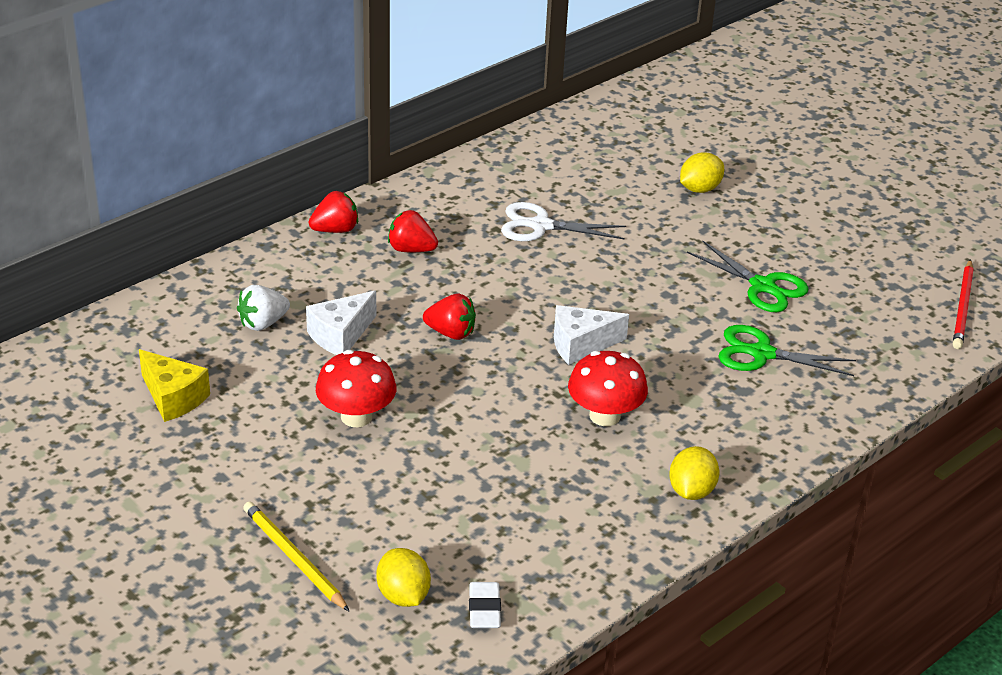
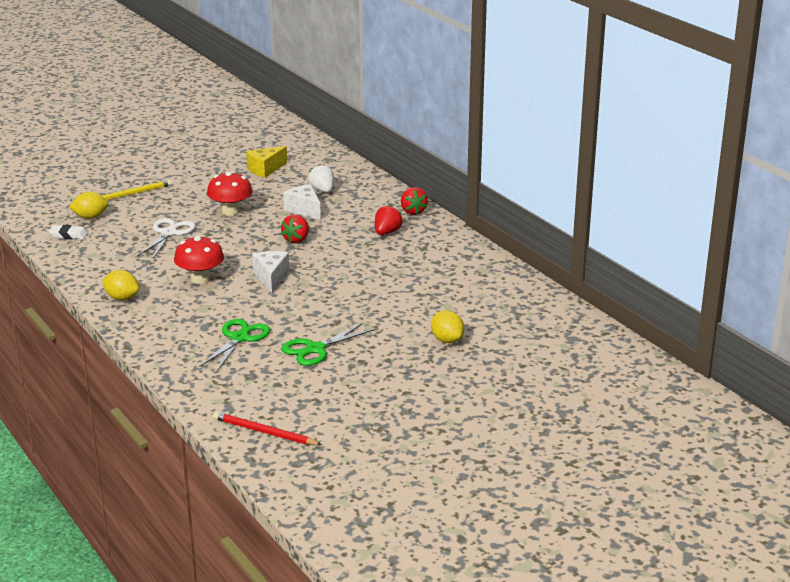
camera: 100 degrees right, 10 degrees down
(540, 226) = (406, 275): white scissors -> white scissors (169, 233)

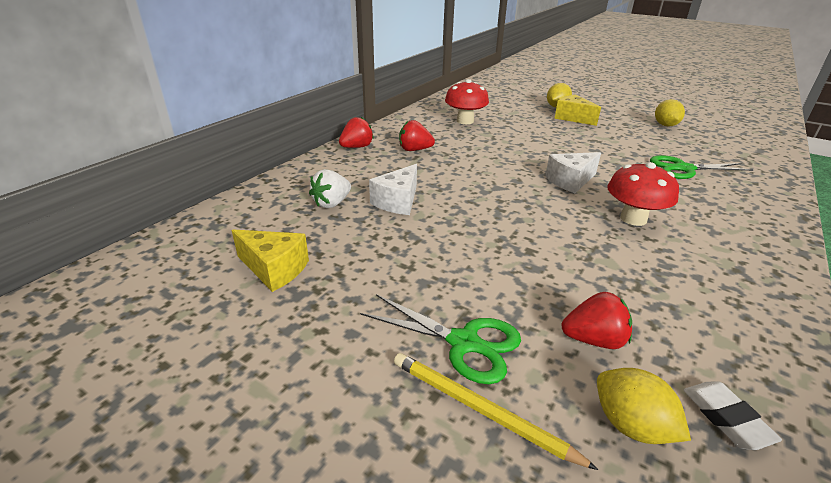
camera: 115 degrees left, 5 degrees up
(122, 298) = (754, 257): yellow lemon -> yellow lemon (665, 125)
(169, 233) = (568, 286): white scissors -> none
(230, 211) = (448, 254): red mushroom -> red mushroom (465, 121)
(264, 432) = (754, 134): red pencil -> none
(296, 240) = (477, 188): red strawberry -> red strawberry (593, 340)
(315, 349) = (641, 139): green scissors -> green scissors (464, 343)
(403, 335) = (573, 118): none -> yellow cheese

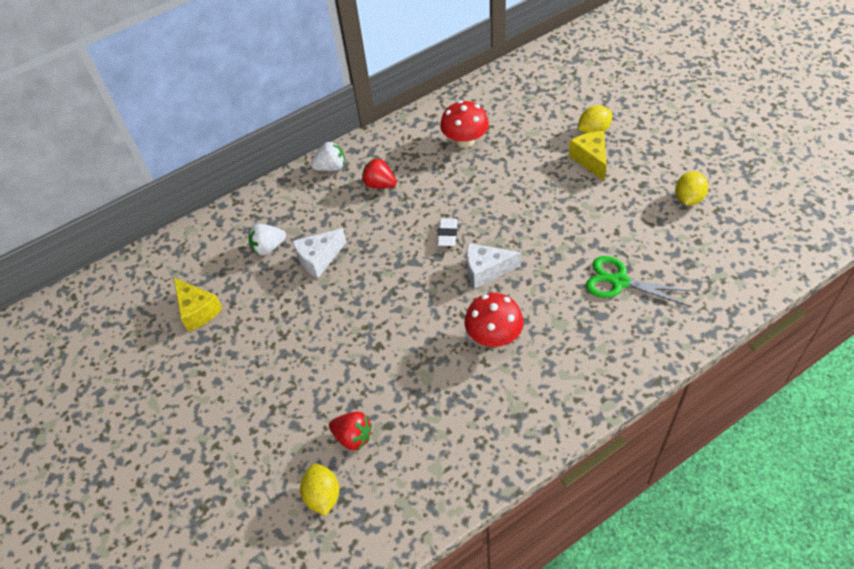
camera: 30 degrees right, 20 degrees up
(356, 147) = (331, 167): red strawberry -> white strawberry
(464, 343) = (275, 411): green scissors -> none
(480, 409) = (253, 457): yellow pencil -> none
(726, 418) = (378, 512): white eraser -> white eraser (447, 234)

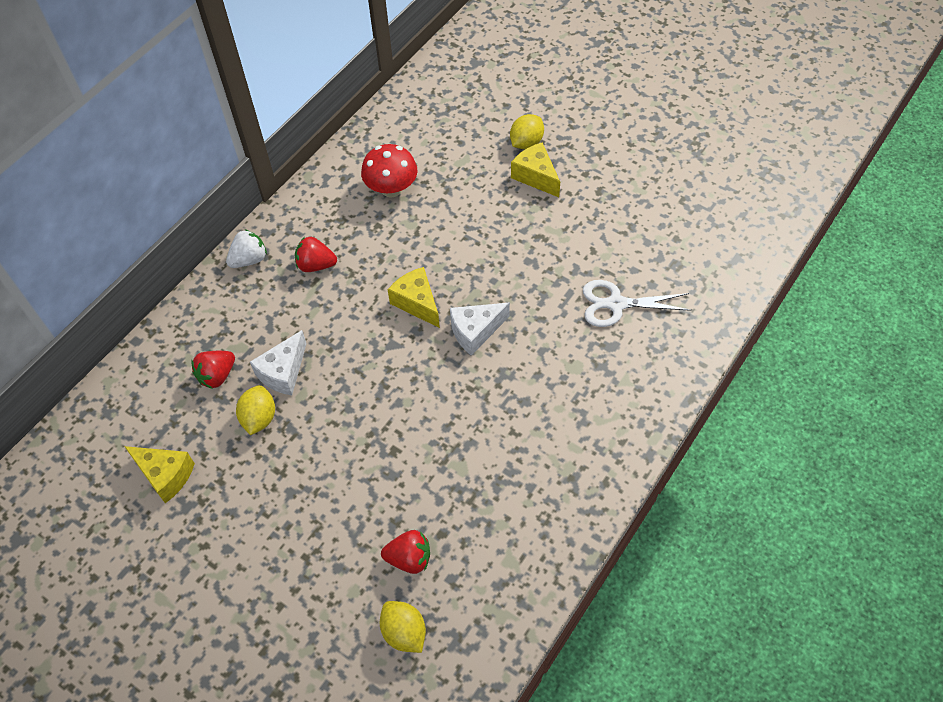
camera: 25 degrees left, 5 degrees up
(268, 247) = (217, 375): white strawberry -> red strawberry
(447, 234) = (417, 303): white eraser -> yellow cheese
(494, 336) = (512, 401): red mushroom -> none
(619, 281) = (616, 304): green scissors -> white scissors
(688, 198) = (650, 195): yellow lemon -> yellow lemon (259, 418)

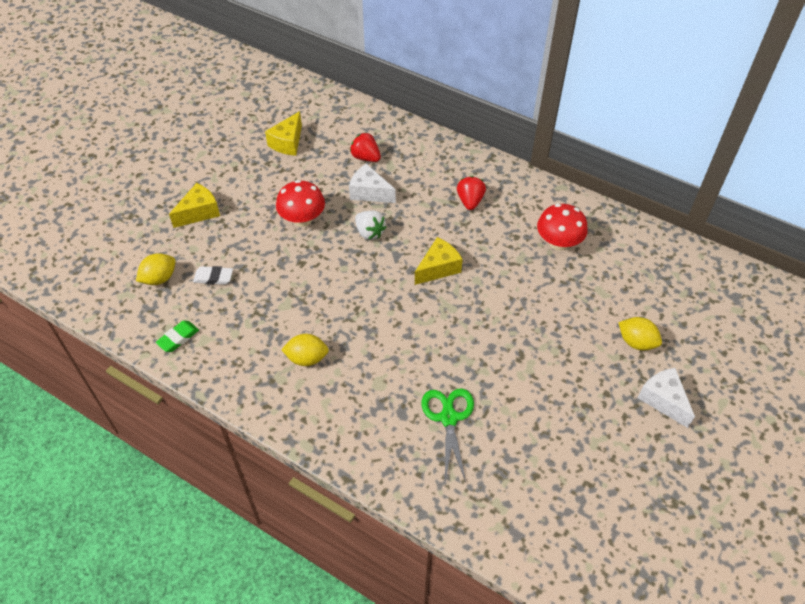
camera: 85 degrees right, 5 degrees down
(249, 259) = (471, 162): white strawberry -> white strawberry (369, 232)
(259, 418) = (331, 184): yellow lemon -> yellow lemon (307, 358)
(319, 451) = (302, 219): none -> red mushroom
(409, 558) = (213, 278): red strawberry -> white eraser
(475, 332) = (412, 309): white cheese -> white cheese (663, 400)
(506, 594) = (178, 338): none -> green eraser
(535, 176) = (594, 351): yellow cheese -> yellow cheese (199, 212)
(616, 304) = (448, 417): white scissors -> green scissors

